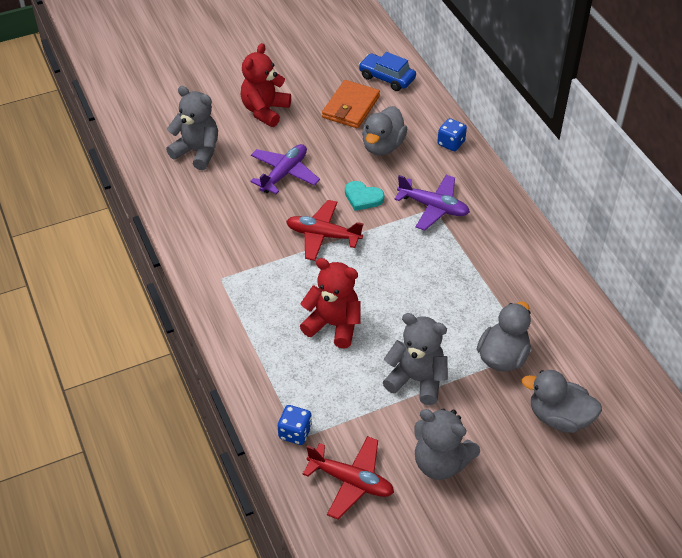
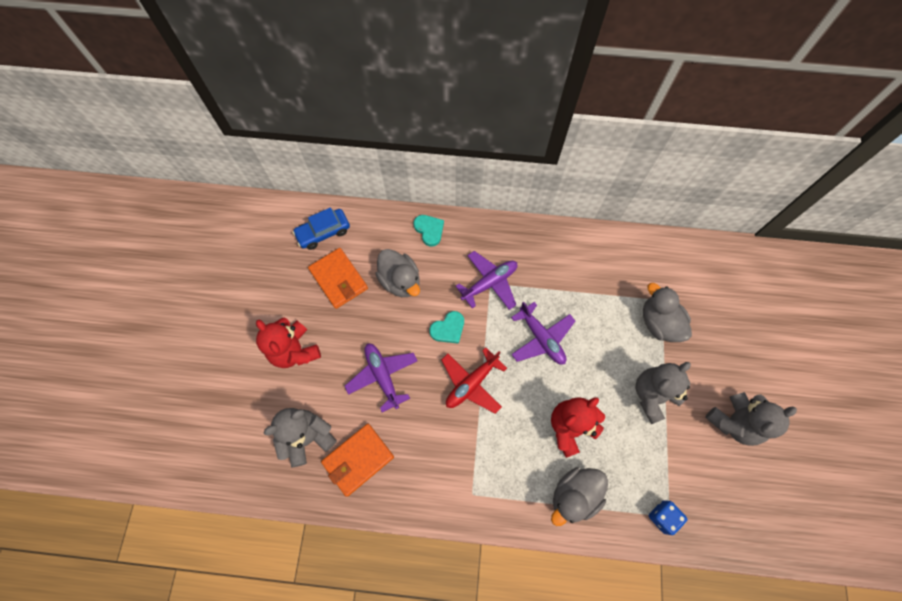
camera: 60 degrees left, 20 degrees up
(200, 191) = (358, 459): none -> orange wallet
(351, 481) = (725, 497): red plane -> none
(408, 268) = (541, 338): none -> purple plane
(451, 143) = (429, 230): blue dice -> turquoise heart
(559, 417) = (727, 319): grey duck -> grey duck (574, 495)

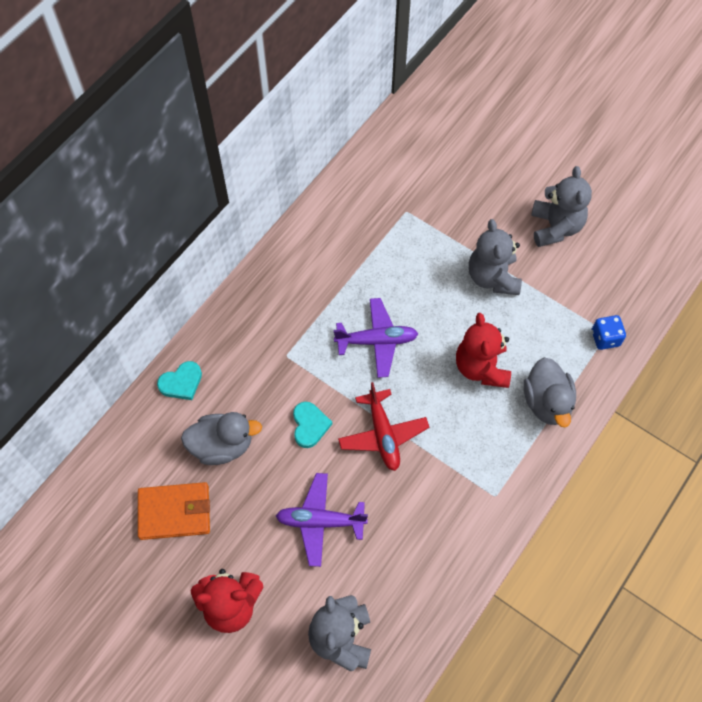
camera: 60 degrees left, 5 degrees down
(323, 232) = (102, 500): blue car -> none
(358, 459) = (397, 594): orange wallet -> none
(429, 230) = (181, 382): turquoise heart -> turquoise heart turned 150 degrees clockwise
(489, 283) = (285, 356): purple plane -> none
(659, 323) = (427, 228): grey duck -> none

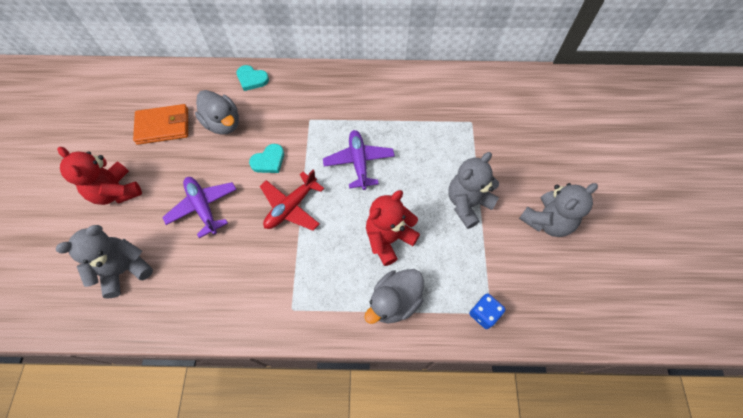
camera: 55 degrees right, 0 degrees up
(175, 512) = (163, 126): orange wallet -> orange wallet turned 60 degrees counterclockwise
(377, 341) = (359, 162): purple plane -> purple plane turned 150 degrees counterclockwise

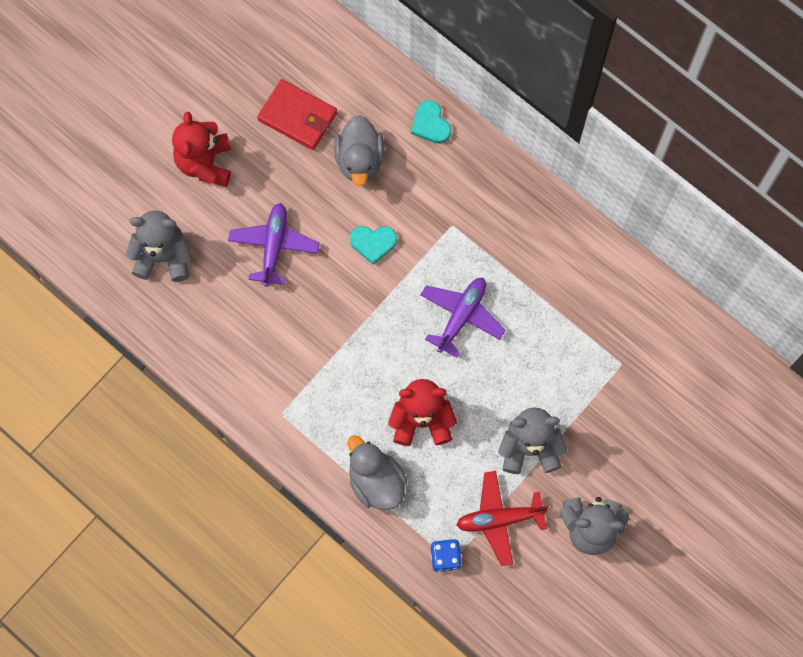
camera: 40 degrees right, 10 degrees up
(163, 126) = (298, 116): orange wallet -> red wallet
(291, 207) = (356, 312): red plane -> red plane (499, 519)
(394, 302) = (376, 481): grey duck -> grey duck turned 60 degrees clockwise

